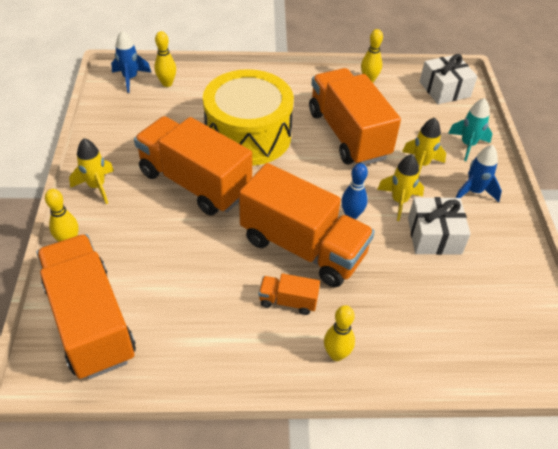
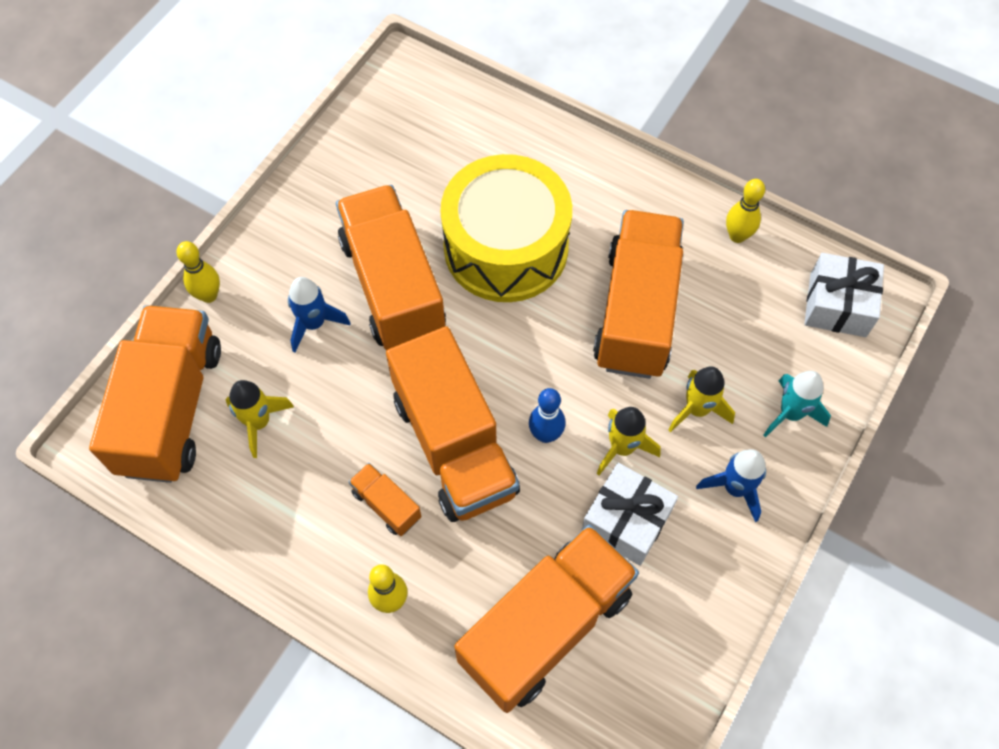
camera: 35 degrees right, 15 degrees up
(97, 186) = (281, 234): yellow rocket -> yellow rocket (259, 422)
(130, 78) = (421, 84): blue rocket -> blue rocket (314, 324)
(167, 83) = (461, 113): yellow bowling pin -> none
(441, 315) = (546, 627): none -> orange truck

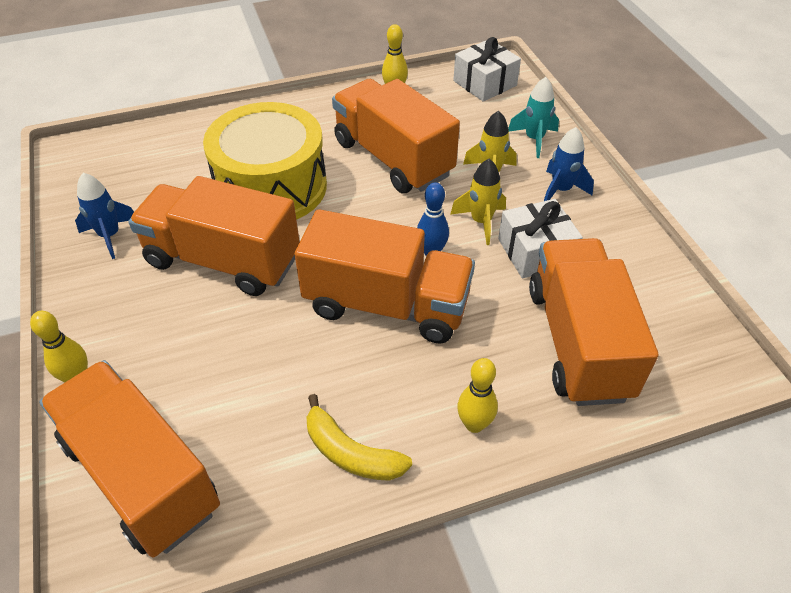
camera: 50 degrees left, 15 degrees down
(259, 422) = (230, 416): yellow rocket -> none
(294, 530) = (350, 453): none -> yellow banana
(314, 324) = (192, 325): blue rocket -> blue rocket (110, 236)
(386, 505) = (392, 376): orange truck -> none

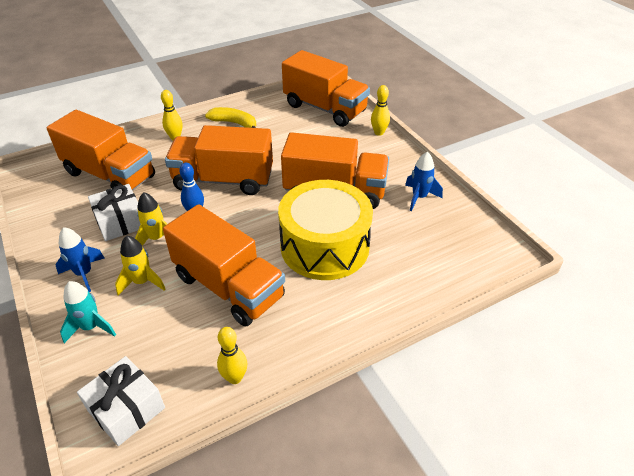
camera: 170 degrees right, 5 degrees down
(578, 342) = (110, 175): orange truck -> orange truck turned 45 degrees counterclockwise

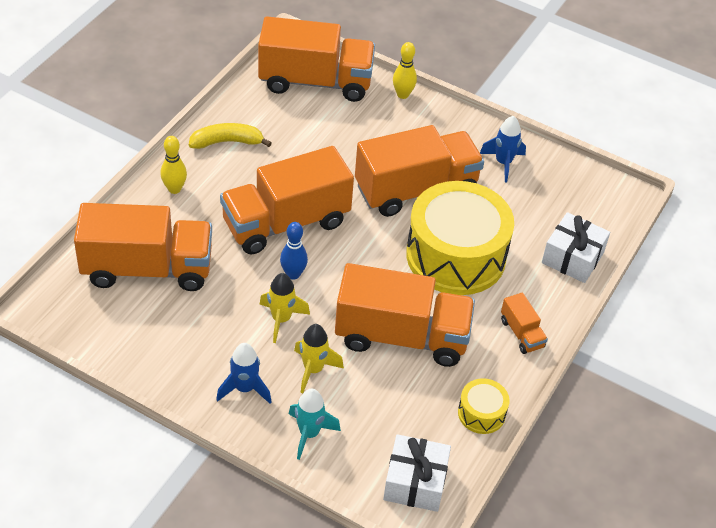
camera: 35 degrees left, 5 degrees up
(120, 222) = (222, 318): white gift -> white gift (572, 258)
(235, 378) = (481, 413): yellow bowling pin -> yellow drum
(327, 327) = (521, 333): none -> orange truck

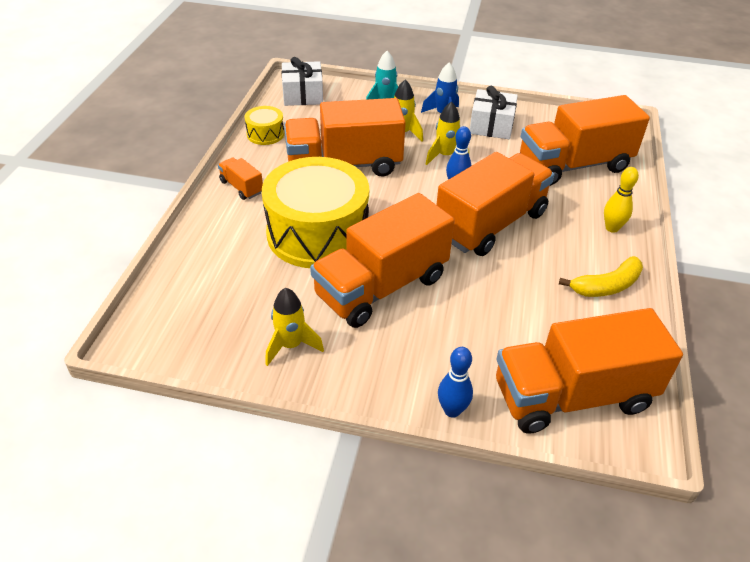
camera: 165 degrees right, 5 degrees down
(403, 94) = (452, 410): yellow bowling pin -> blue bowling pin
(503, 163) = (291, 345): blue rocket -> yellow rocket
(572, 258) = (197, 258): white gift -> white gift (491, 126)

